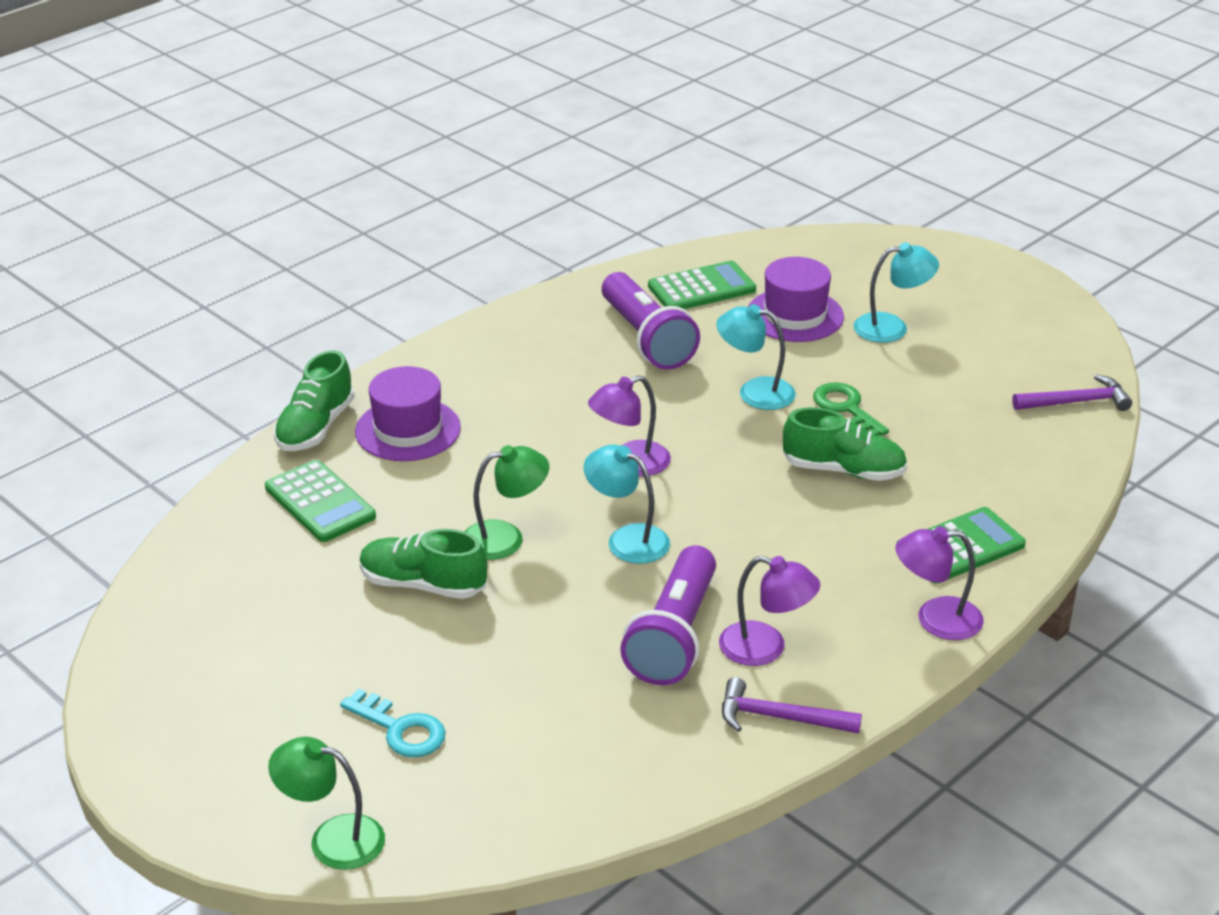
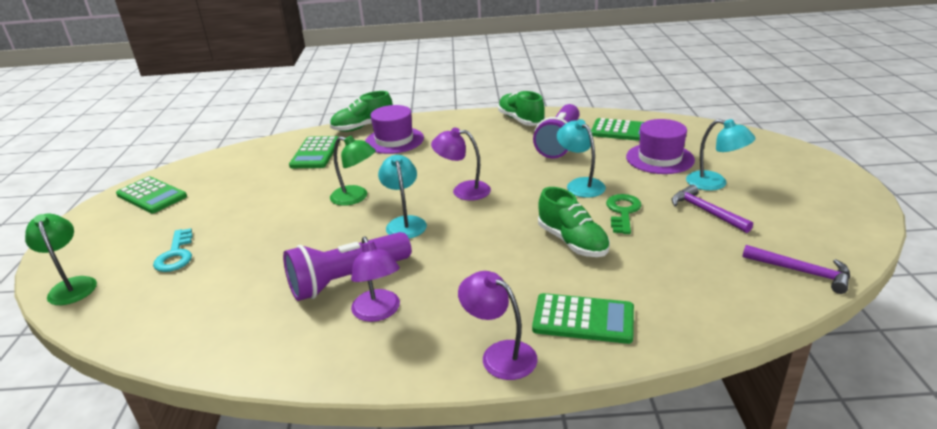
camera: 45 degrees right, 5 degrees down
(179, 686) = (151, 196): none -> green calculator
(423, 585) = (292, 201): green shoe -> green shoe (520, 120)
(779, 717) = (322, 355): purple hammer -> purple hammer (705, 211)

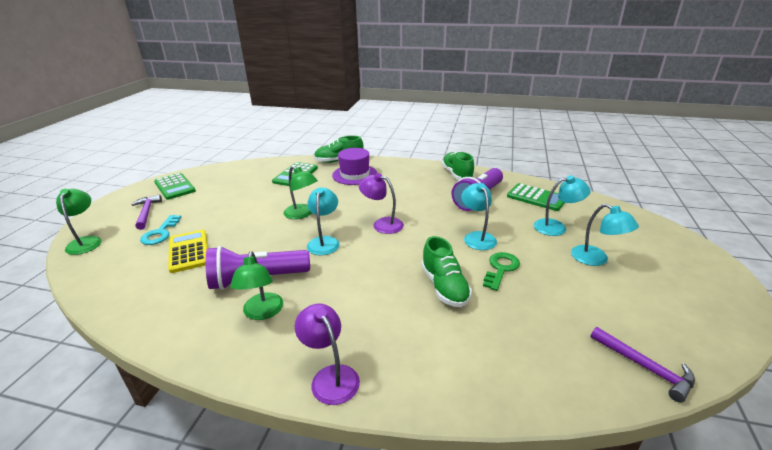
camera: 15 degrees right, 0 degrees up
(233, 268) = (189, 251): none -> yellow calculator
(379, 312) = (262, 313): purple lamp -> green lamp
(583, 319) = (416, 362): green calculator -> none
(659, 158) = (556, 227): purple hat -> turquoise lamp
(705, 211) = (575, 284): purple hammer -> purple hammer (147, 212)

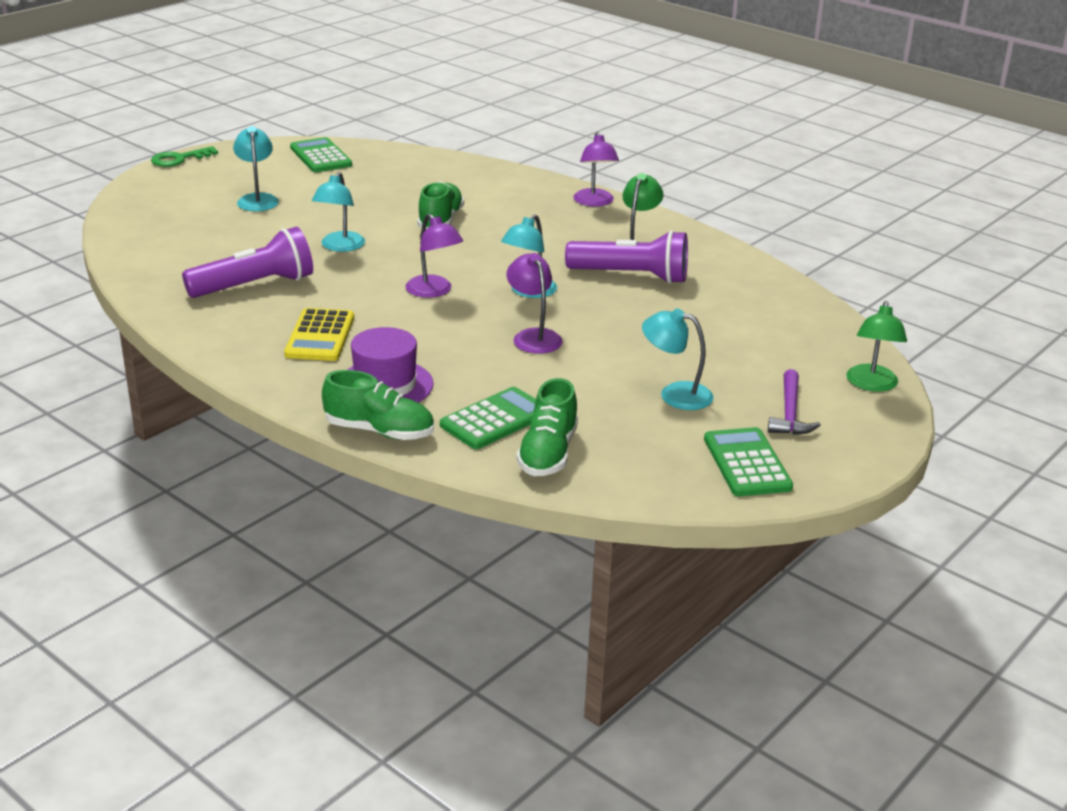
camera: 155 degrees left, 0 degrees up
(160, 233) = (758, 367): turquoise key -> none
(189, 251) = (713, 328): yellow calculator -> yellow calculator (320, 336)
(302, 214) = (533, 336): green lamp -> purple lamp
(457, 174) = (215, 330): green shoe -> green shoe (548, 453)
(501, 269) = (364, 218): green key -> green key (179, 159)
(536, 198) = (179, 264): green calculator -> green calculator (321, 156)
(556, 227) = (232, 230): turquoise lamp -> turquoise lamp (675, 394)
(645, 367) = (362, 152): purple hammer -> none

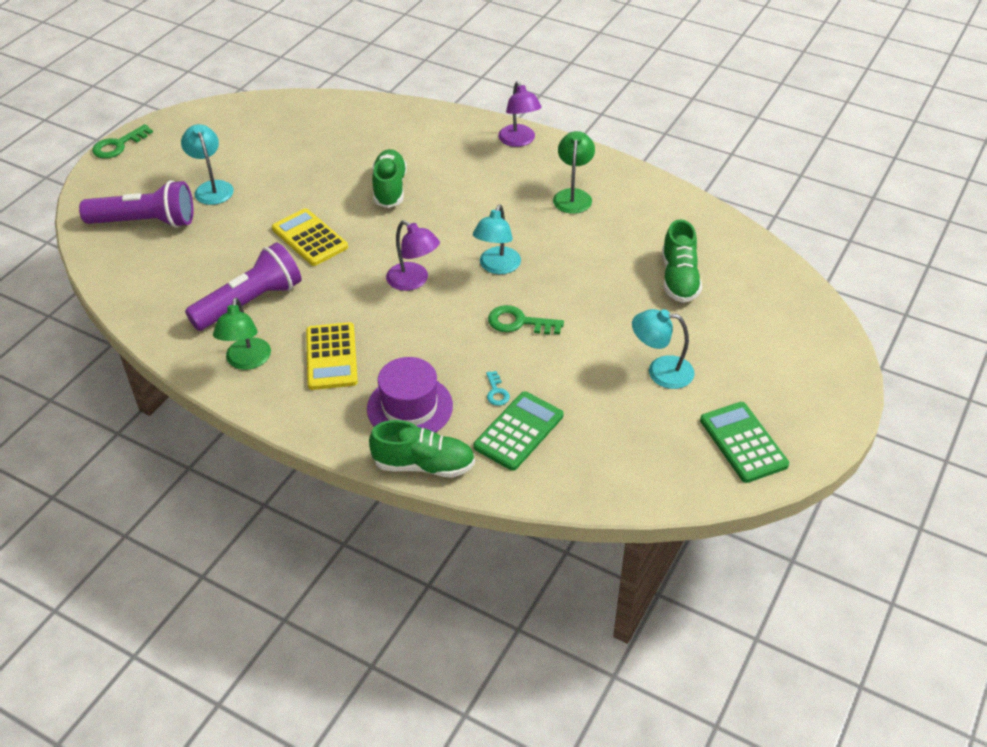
camera: 10 degrees left, 15 degrees up
(321, 156) = (251, 120): green calculator -> none
(340, 247) = (310, 238): turquoise lamp -> yellow calculator
(485, 386) = (496, 392): none -> turquoise key
(533, 336) = (519, 322): purple lamp -> green key
(548, 453) = (576, 464): green shoe -> green shoe (679, 278)
(631, 276) = (580, 231): purple flashlight -> purple flashlight (145, 222)
(789, 413) = (761, 376): purple hammer -> none
(871, 385) = (818, 329): green lamp -> green lamp (247, 361)

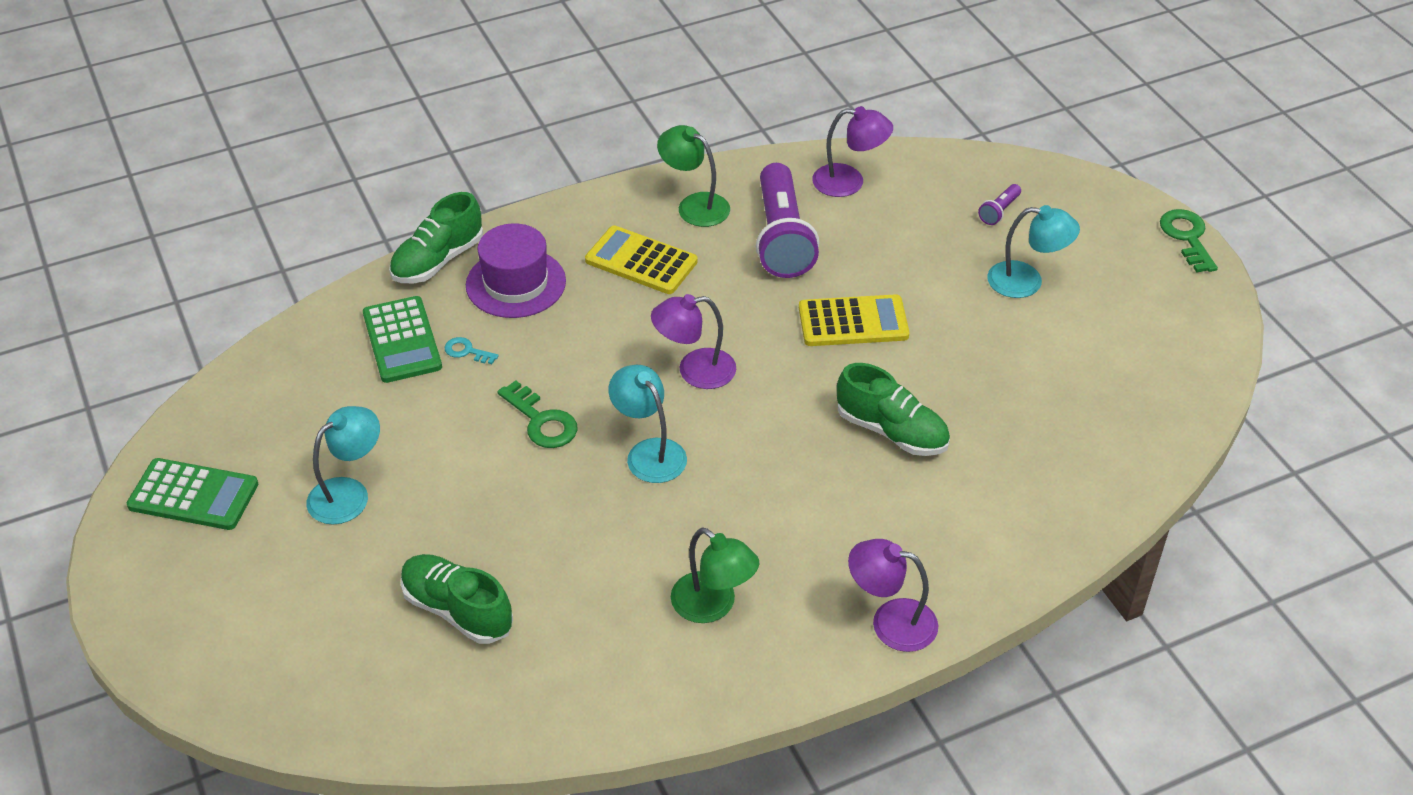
camera: 125 degrees right, 0 degrees up
(145, 222) = (999, 211): purple flashlight -> purple flashlight, size x0.42
(161, 298) = (849, 182): none -> purple lamp
(519, 322) = (542, 421): green key -> green key turned 90 degrees clockwise

